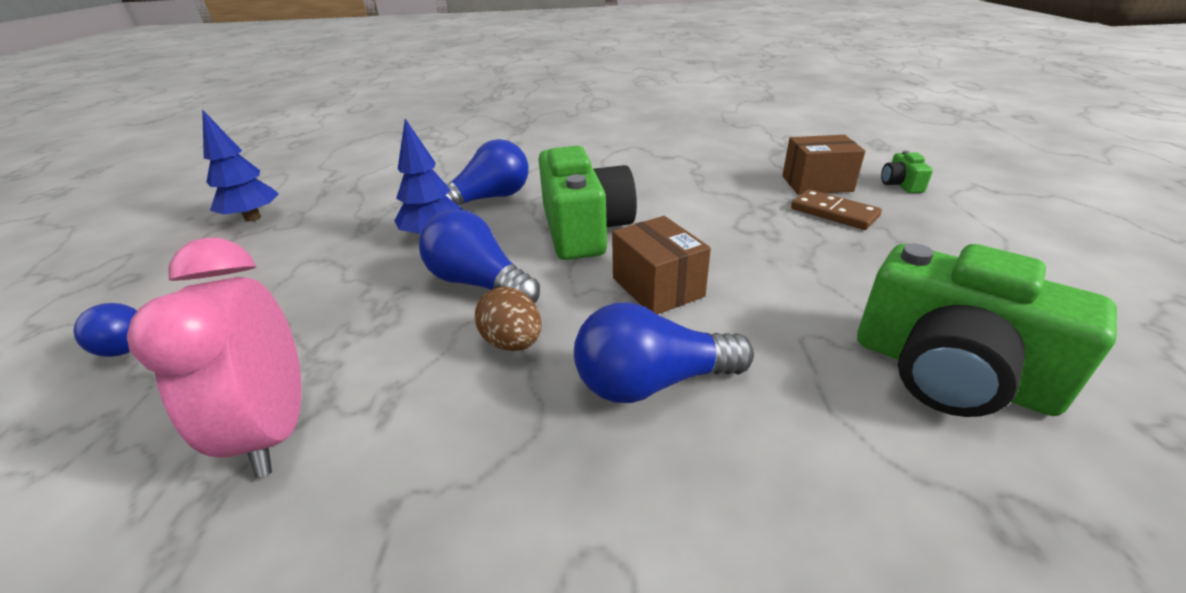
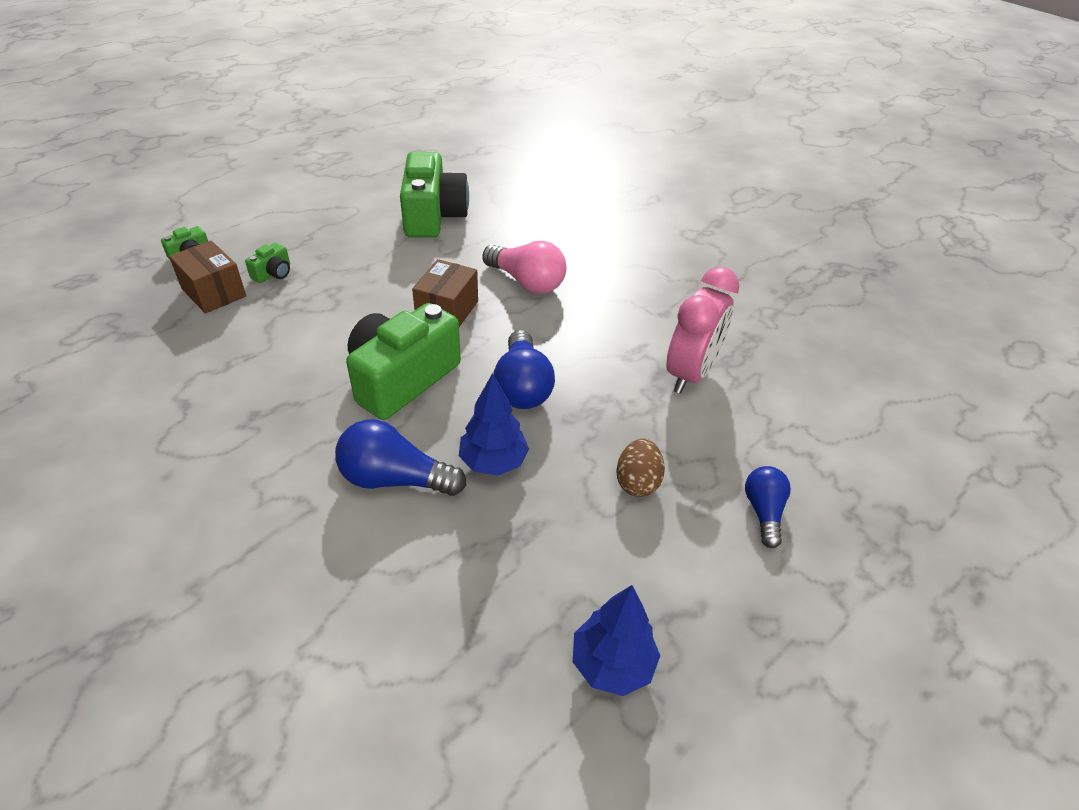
camera: 135 degrees left, 10 degrees up
(512, 343) = (553, 337): brown egg -> brown egg (637, 482)
(652, 382) = (526, 282): blue light bulb -> pink light bulb
(834, 213) = (273, 273): brown domino -> green camera

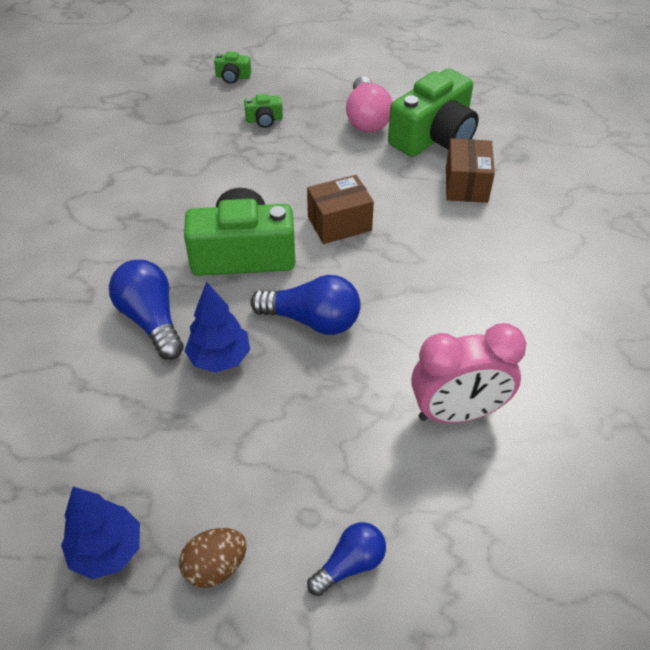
camera: 50 degrees right, 5 degrees up
(214, 292) = (213, 113): brown box -> brown box (466, 185)
(522, 386) = (312, 320): blue light bulb -> blue light bulb turned 120 degrees counterclockwise
(526, 282) = (431, 239): pink light bulb -> pink light bulb (367, 118)
(637, 482) = (291, 456): brown egg -> brown egg (215, 567)

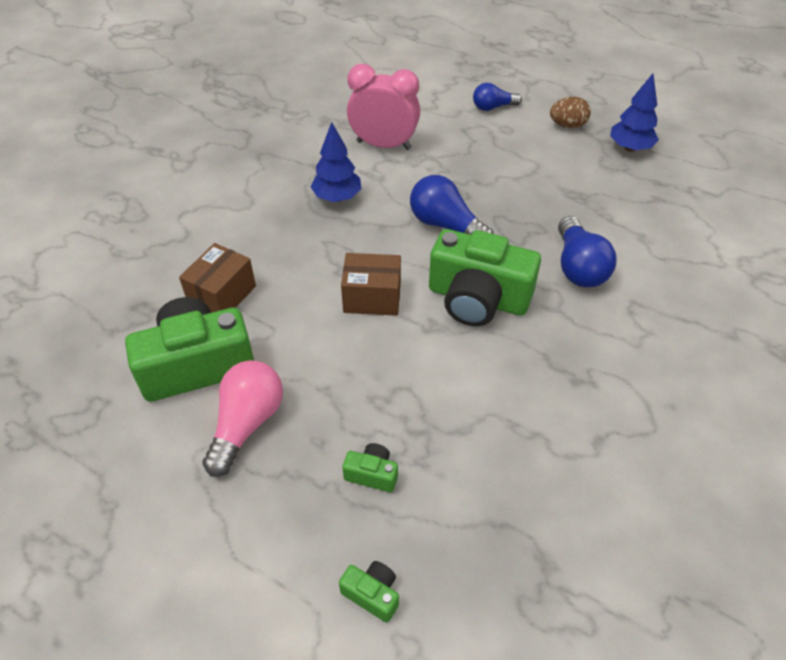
camera: 155 degrees left, 0 degrees up
(220, 358) = (530, 222): blue tree -> blue tree (337, 197)

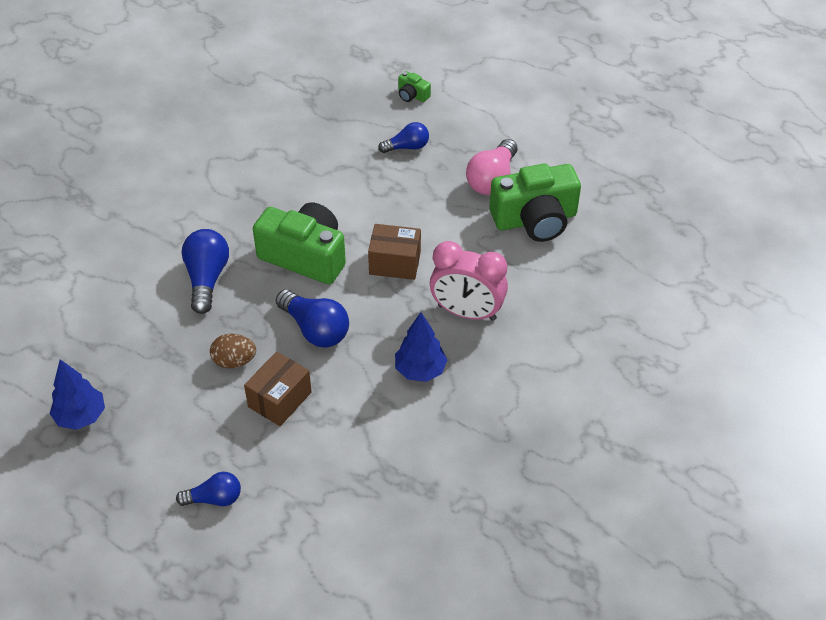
camera: 175 degrees left, 0 degrees up
(222, 295) = (524, 274): brown box -> brown box (279, 399)
(372, 474) = (407, 147): green camera -> blue light bulb
(383, 145) = (362, 442): pink clock -> pink clock (467, 312)
(567, 125) = (135, 458): brown egg -> brown egg (234, 361)

